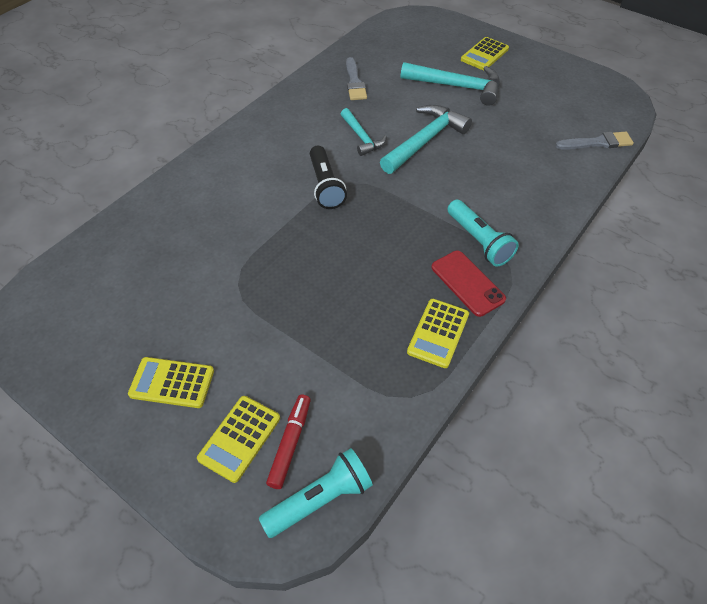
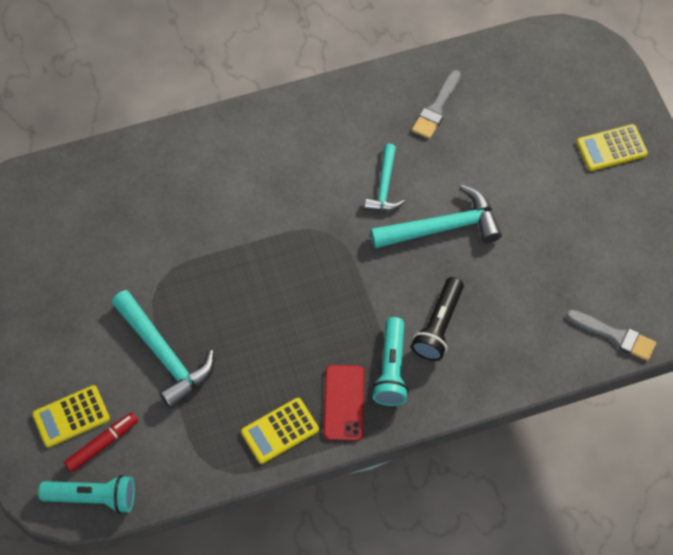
camera: 35 degrees right, 10 degrees up
(172, 383) = (54, 340): yellow calculator -> none
(325, 186) = (305, 224): black flashlight -> black flashlight (438, 326)
(456, 86) = (538, 176): turquoise hammer -> turquoise hammer (164, 354)

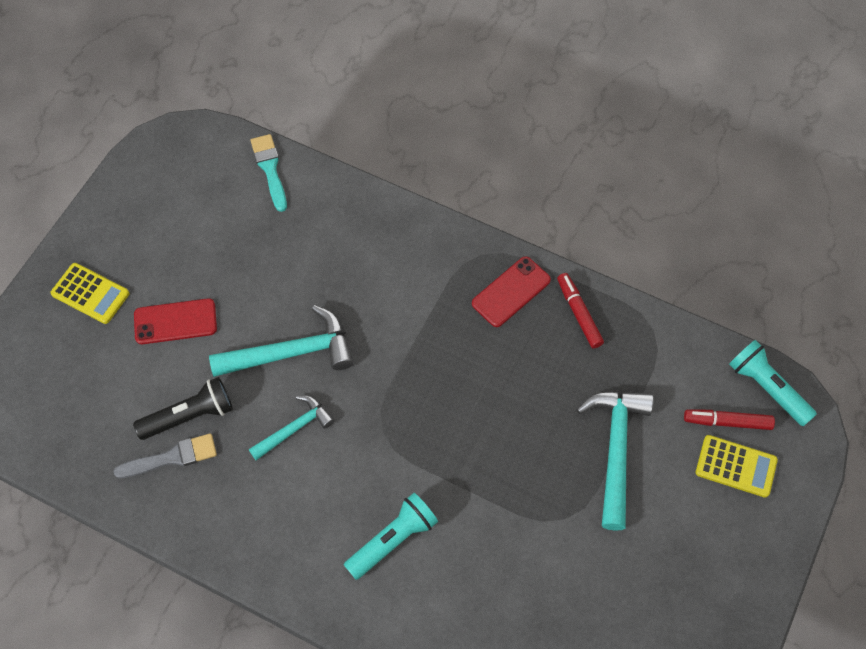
camera: 135 degrees left, 0 degrees up
(280, 431) = (578, 313): yellow calculator -> red marker
(391, 369) = (450, 284): turquoise flashlight -> turquoise flashlight (393, 540)
(438, 326) = (382, 283): black flashlight -> black flashlight (189, 416)
(442, 227) = (291, 352): turquoise hammer -> turquoise hammer turned 135 degrees clockwise
(537, 180) = (175, 321): none -> red phone
(615, 336) = (270, 169): grey brush -> turquoise brush

